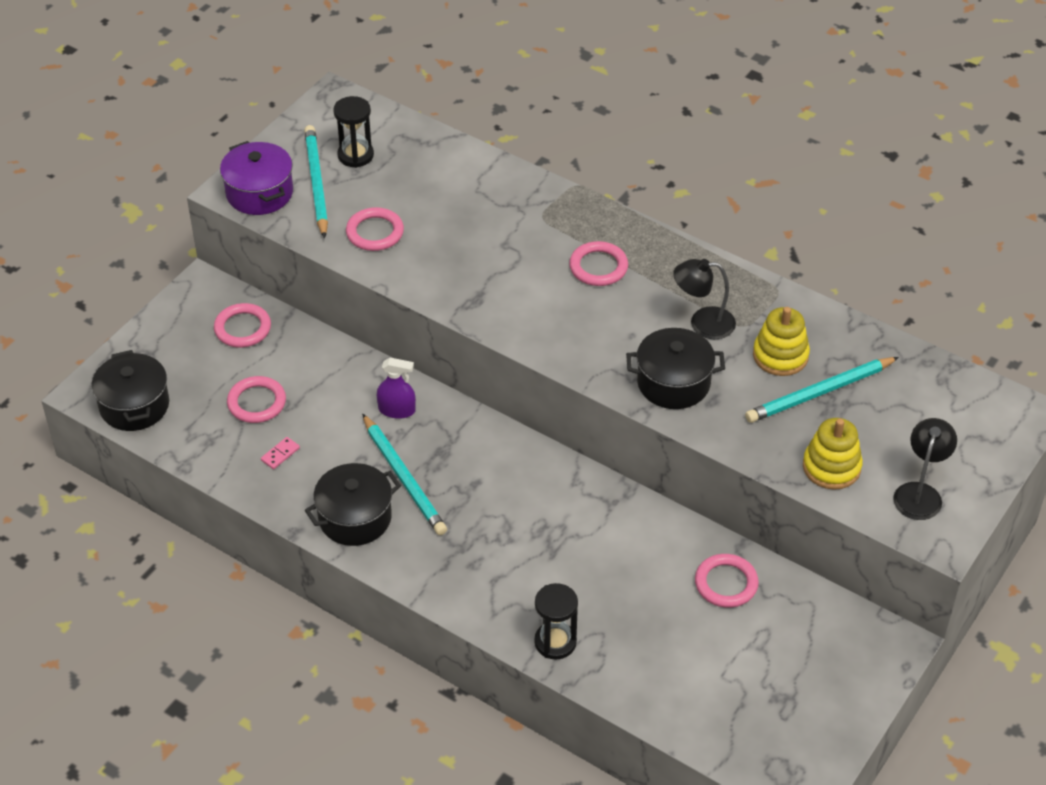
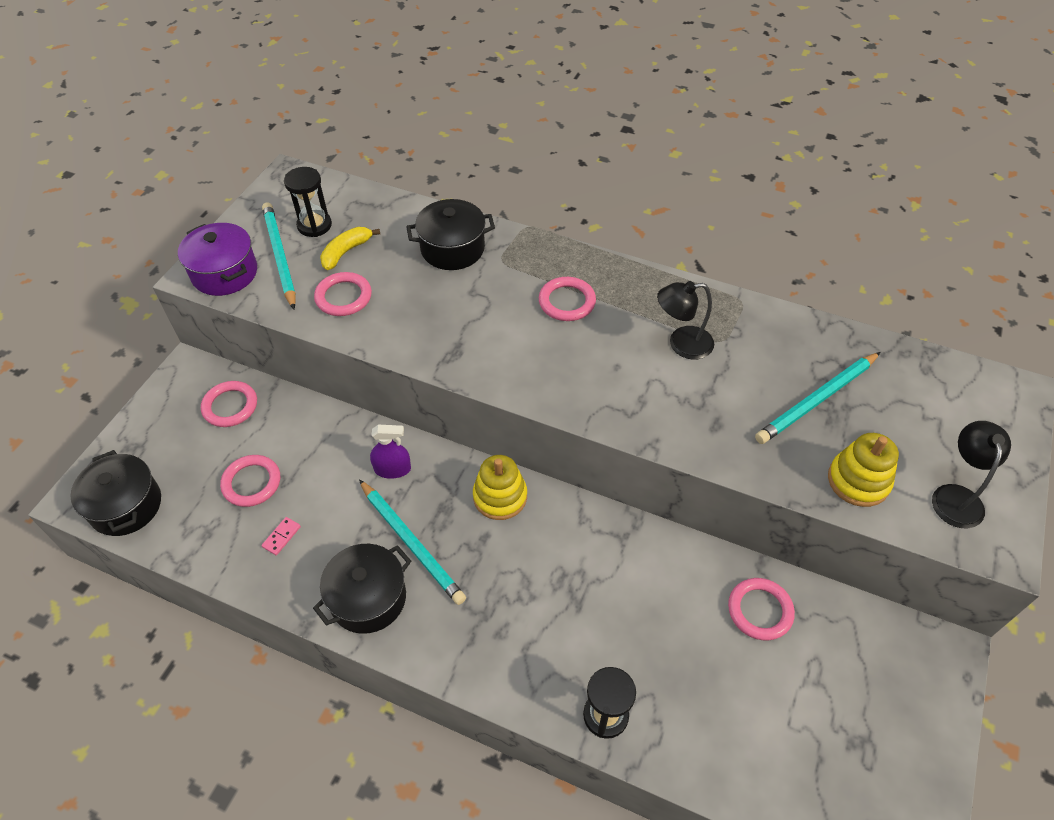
camera: 10 degrees left, 5 degrees up
(384, 187) = (346, 252): none -> yellow banana
(673, 383) = (672, 411): black pot -> black pot (452, 249)
(780, 355) = (766, 367): yellow stacking toy -> yellow stacking toy (500, 496)

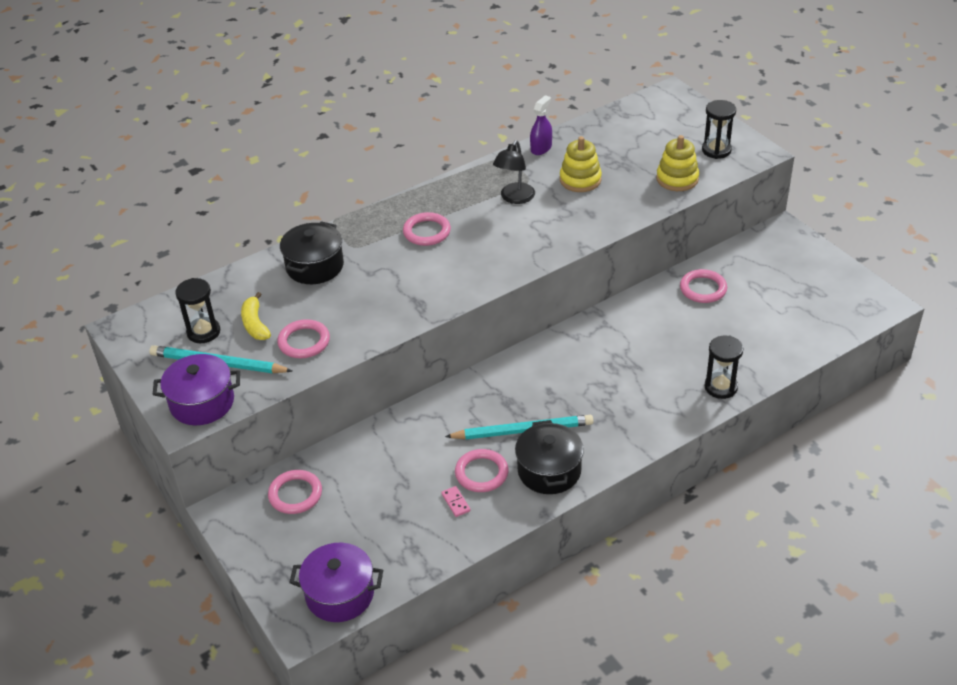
camera: 55 degrees left, 10 degrees down
(126, 506) = (340, 594): black pot -> purple pot
(251, 483) = (388, 505): pink ring -> pink ring (481, 473)
(392, 469) = (449, 417): purple spray bottle -> purple spray bottle (541, 148)
(500, 496) = (523, 369): yellow stacking toy -> yellow stacking toy (580, 180)
(817, 400) = (609, 166): turquoise pencil -> none
(956, 496) = (716, 150): black lamp -> black hourglass

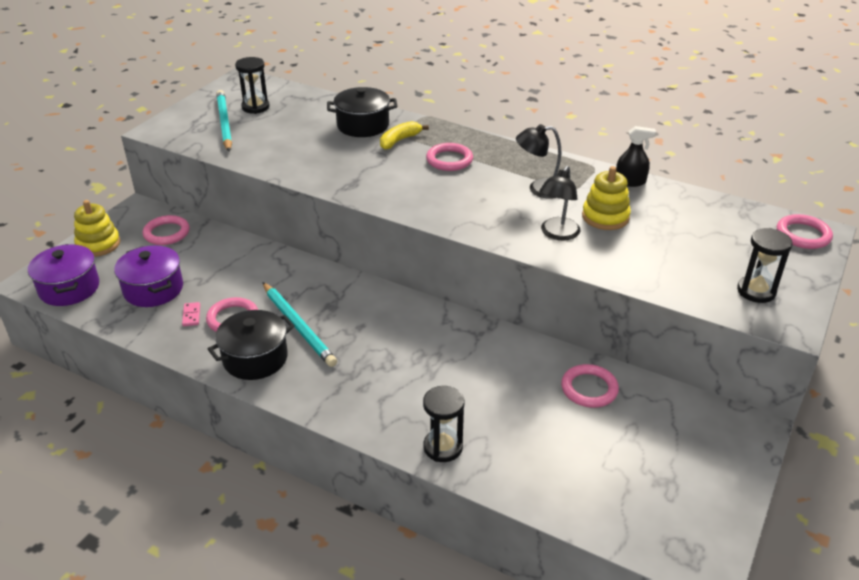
camera: 60 degrees right, 5 degrees down
(202, 402) = (179, 130): purple pot -> purple pot (153, 289)
(255, 324) = (277, 123): yellow banana -> yellow banana (399, 140)
(304, 342) = (270, 148): pink ring -> pink ring (803, 235)
(456, 502) = (191, 315): pink domino -> pink domino turned 45 degrees counterclockwise
(541, 148) = (630, 181): purple spray bottle -> black spray bottle
(585, 212) = (557, 234): none -> black lamp
(677, 179) = (673, 277): yellow stacking toy -> yellow stacking toy (98, 244)

